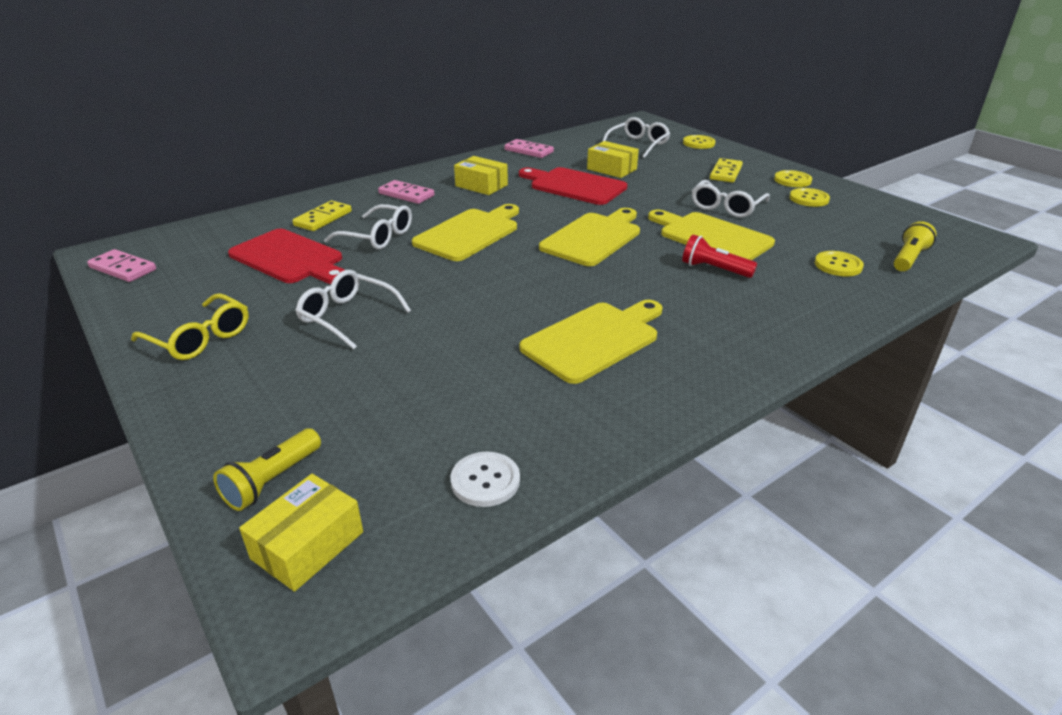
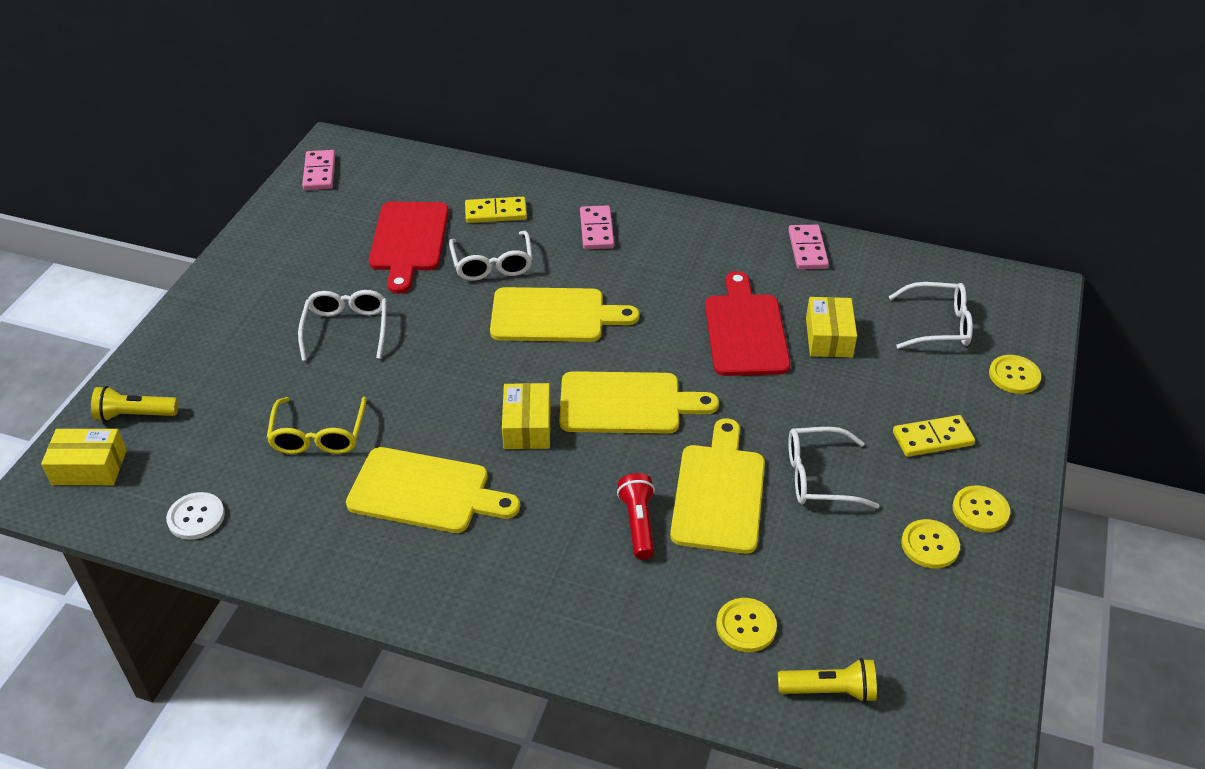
camera: 55 degrees right, 10 degrees up
(200, 338) = (260, 276): yellow glasses -> yellow glasses (318, 436)
(481, 185) = (672, 265): yellow box -> yellow box (527, 426)

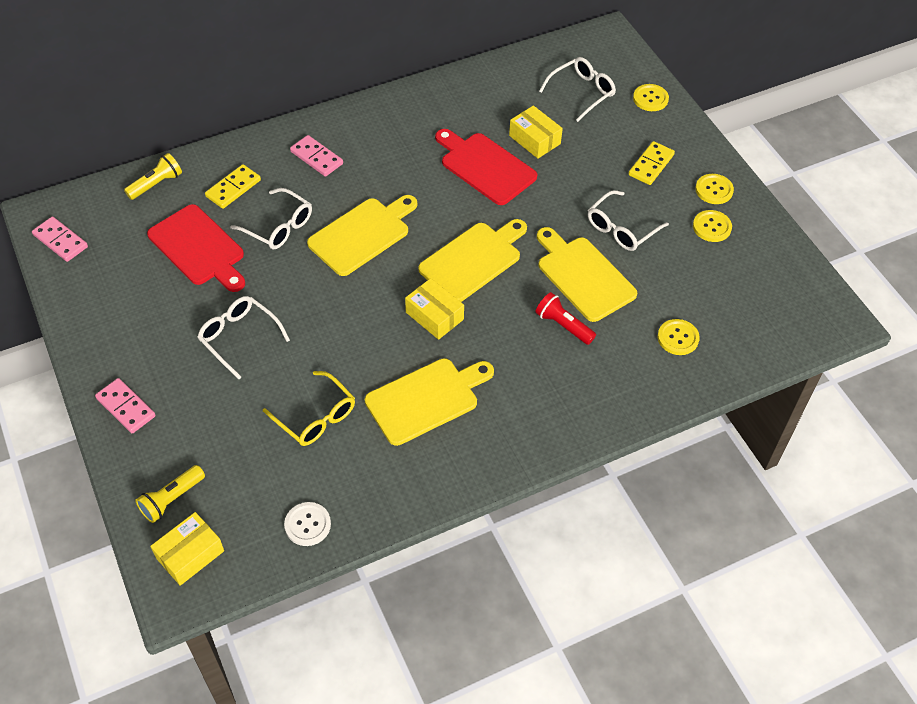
camera: 45 degrees left, 10 degrees up
(807, 249) = (459, 89): pink domino -> pink domino (126, 407)
(830, 690) = (749, 339): yellow flashlight -> yellow flashlight (156, 184)

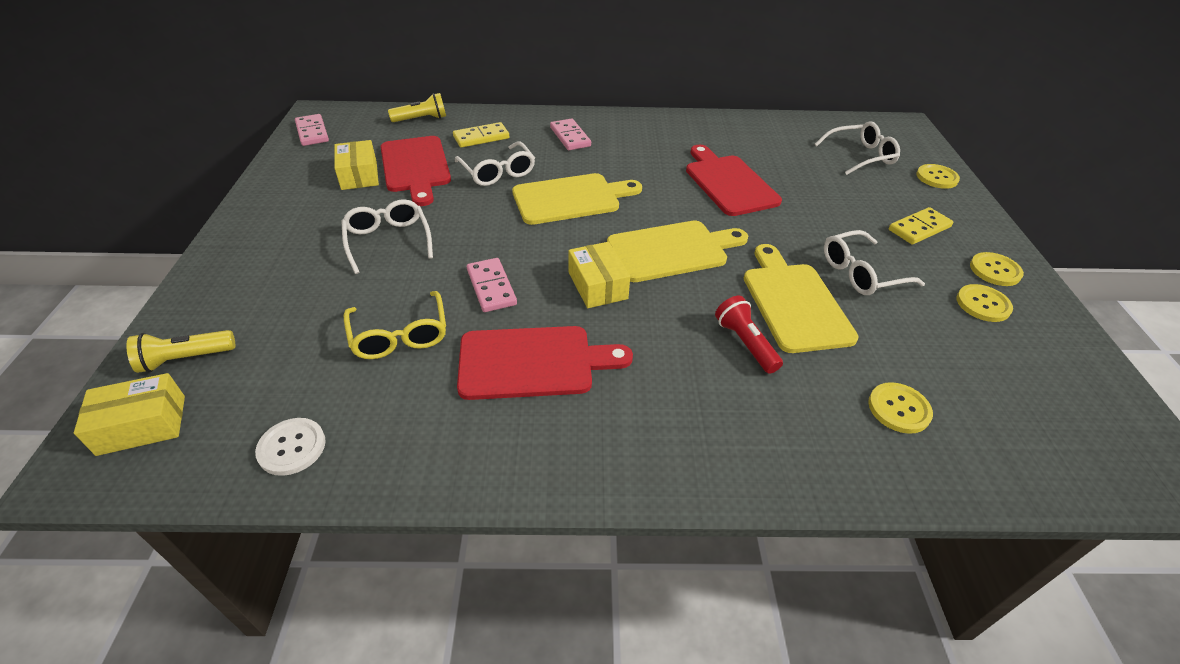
camera: 25 degrees right, 10 degrees down
(126, 407) = (234, 261): pink domino -> pink domino (491, 287)
(426, 399) = (533, 362): yellow cutting board -> red cutting board
(534, 140) = (792, 176): yellow box -> yellow box (359, 175)

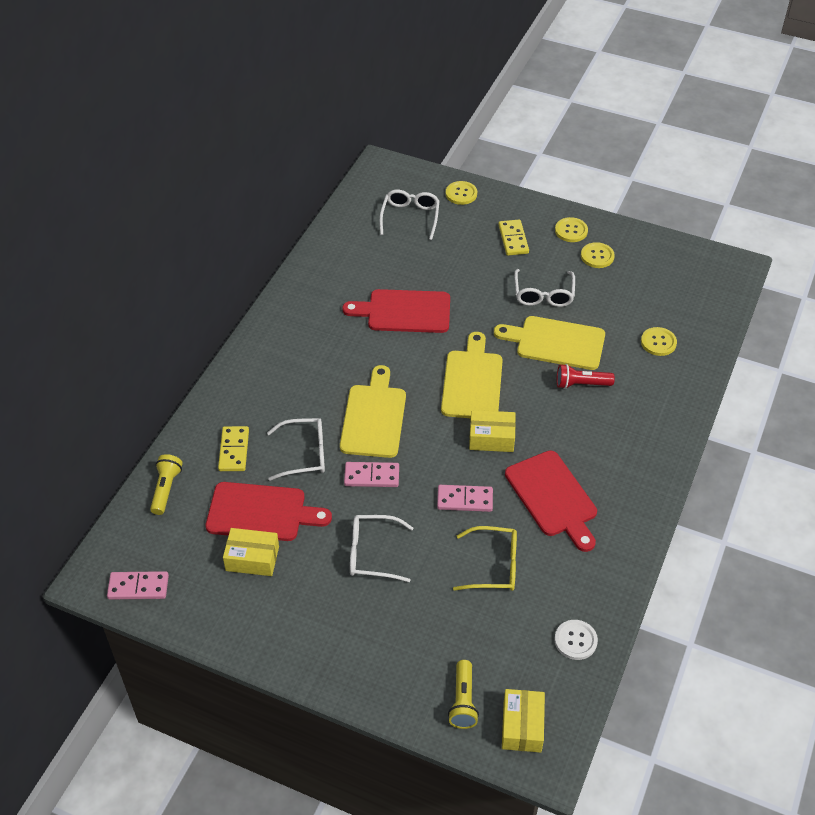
camera: 65 degrees left, 5 degrees up
(533, 362) = (553, 497): red cutting board -> red cutting board turned 135 degrees clockwise
(570, 137) = (272, 385): pink domino -> pink domino (371, 476)

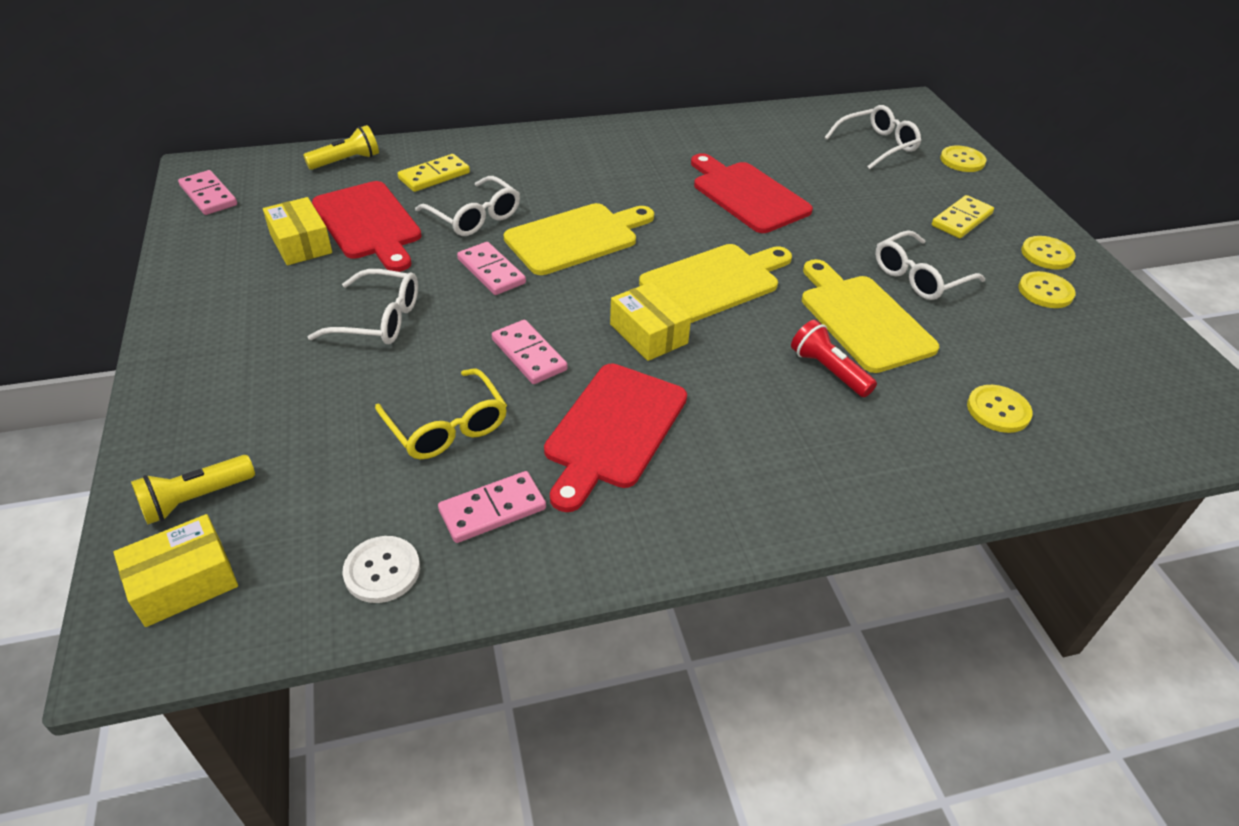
camera: 50 degrees right, 5 degrees down
(372, 553) = (379, 319): white glasses -> white glasses turned 135 degrees clockwise
(569, 577) = (492, 509): none -> pink domino

